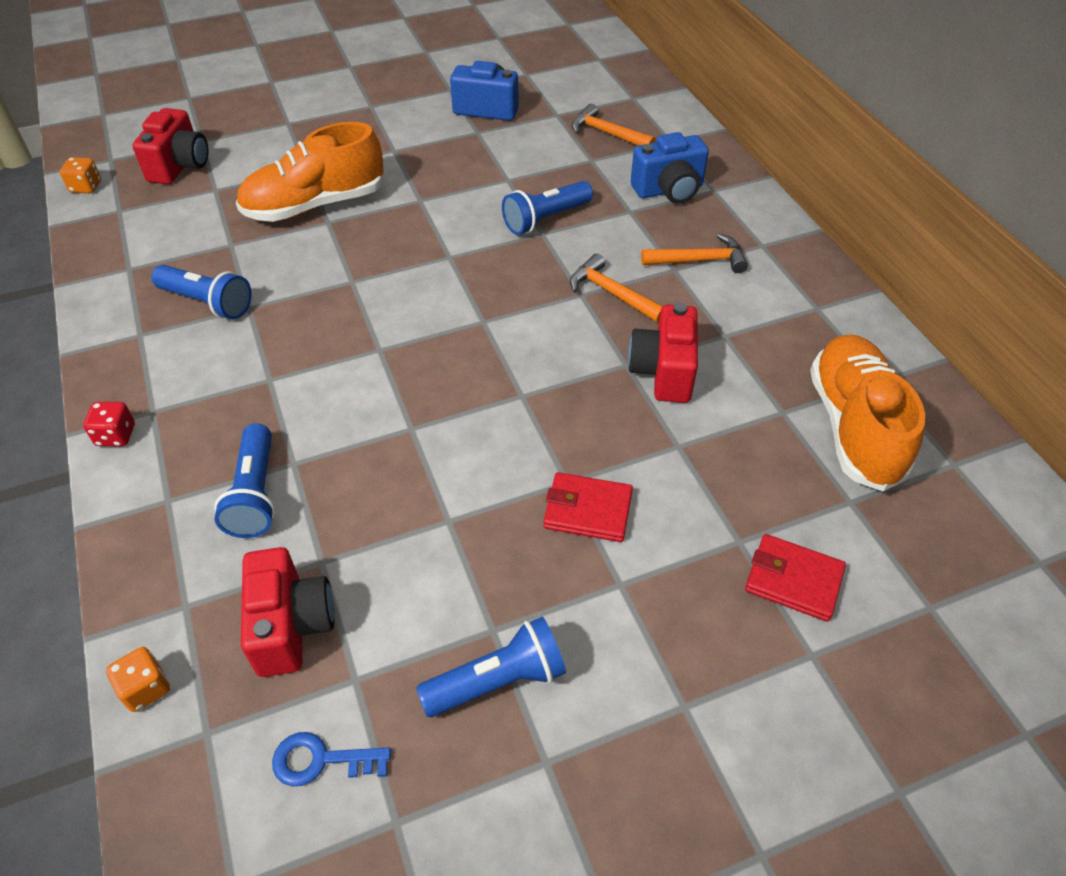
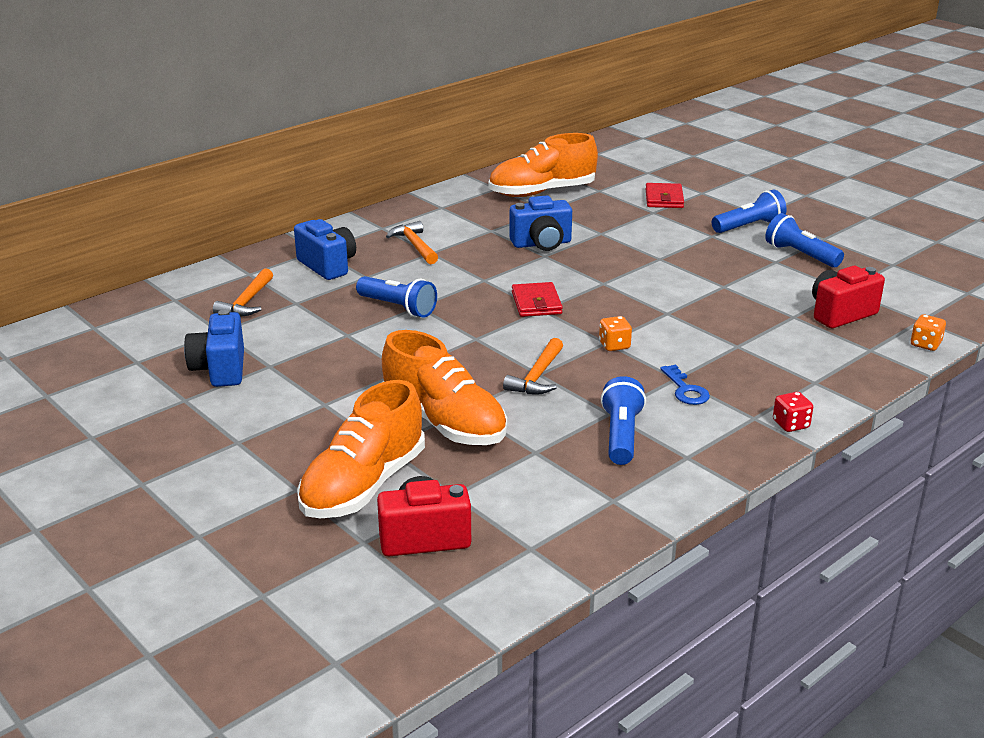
camera: 110 degrees left, 20 degrees down
(86, 187) = (505, 595): orange dice -> orange dice (614, 345)
(255, 494) = (774, 351): blue flashlight -> blue flashlight (749, 226)
(265, 151) = (363, 485): none -> orange shoe
(321, 760) = (892, 287): blue key -> blue key (685, 390)
(588, 510) = (674, 250): red wallet -> red wallet (536, 303)
(611, 293) = (474, 269): orange hammer -> orange hammer (537, 376)
(663, 372) = (541, 244): red camera -> blue camera

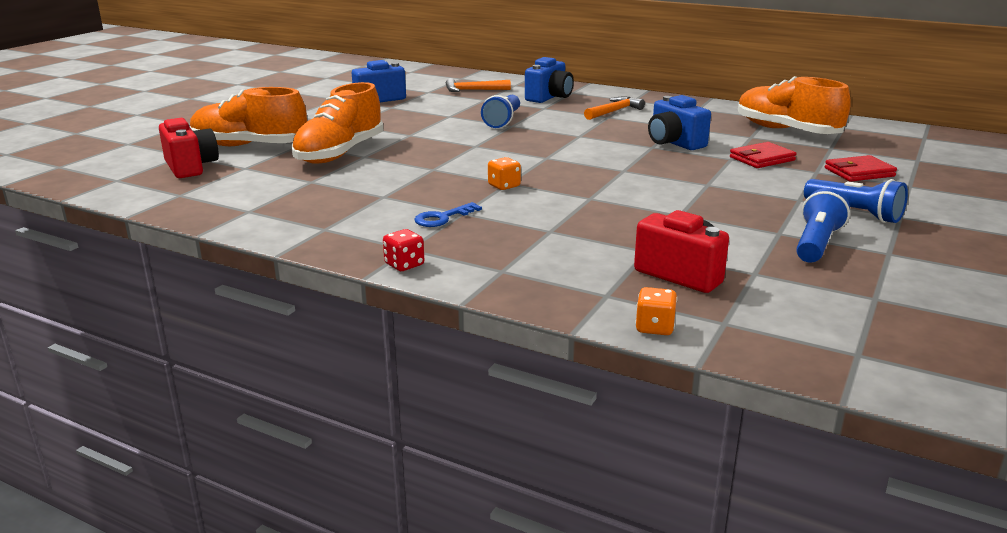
camera: 70 degrees right, 5 degrees down
(536, 303) = (555, 154): red wallet -> red wallet (762, 159)
(537, 376) = (427, 169): orange hammer -> none
(621, 435) = (348, 203): blue flashlight -> none

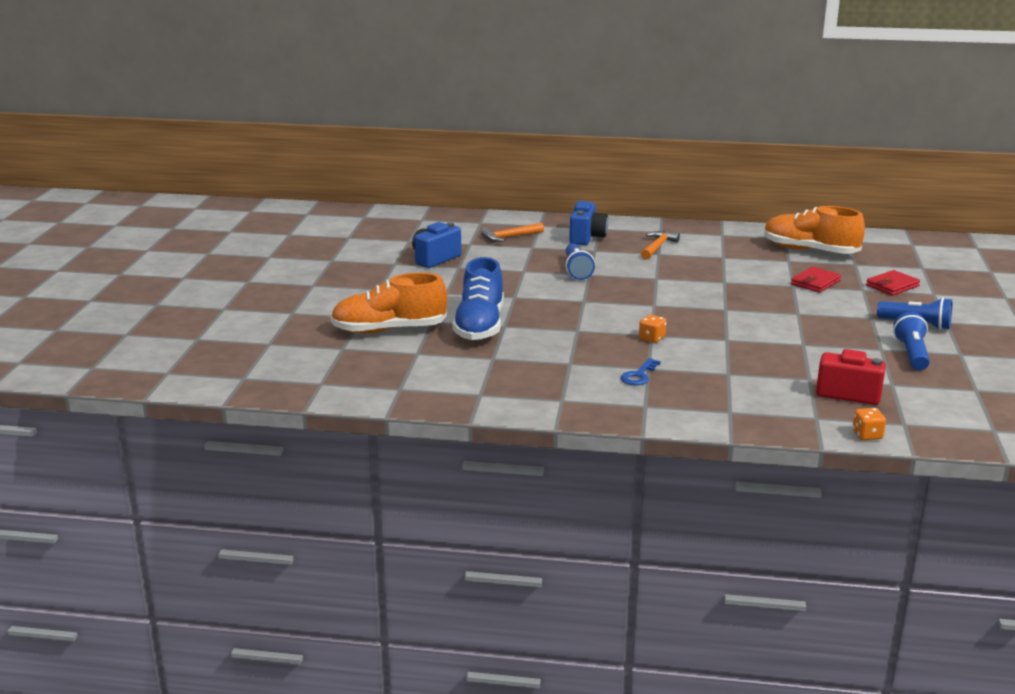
camera: 20 degrees left, 0 degrees up
(191, 167) = (368, 360): red camera -> none
(340, 153) = (480, 326): orange shoe -> blue shoe
(404, 265) = (658, 419): red dice -> none
(674, 143) = (737, 275): blue camera -> none

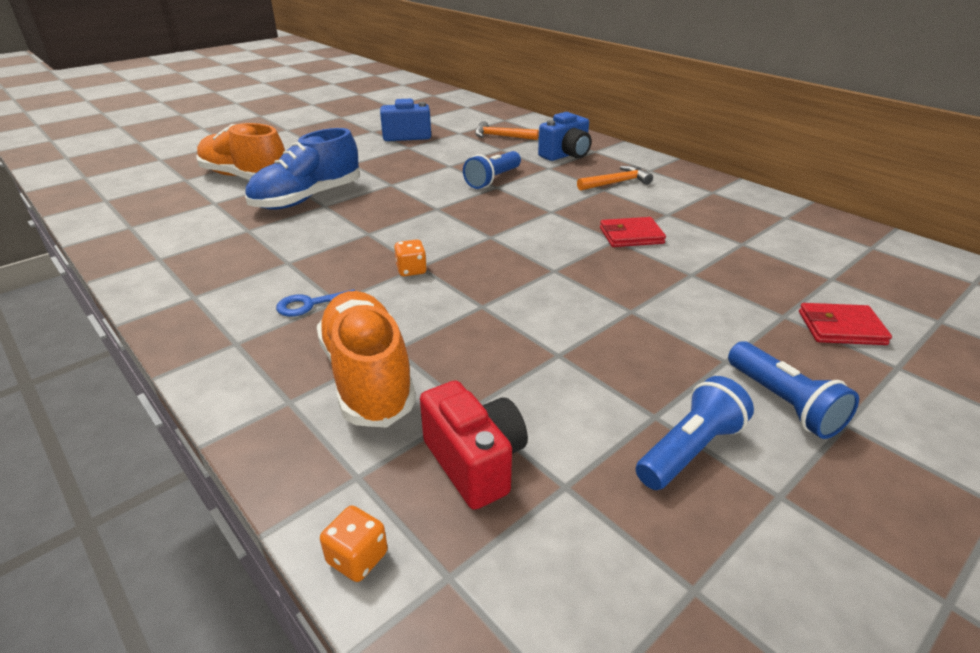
camera: 40 degrees right, 10 degrees up
(810, 250) = (793, 241): orange shoe -> orange shoe (367, 376)
(815, 282) = (729, 281): red wallet -> red wallet (631, 236)

